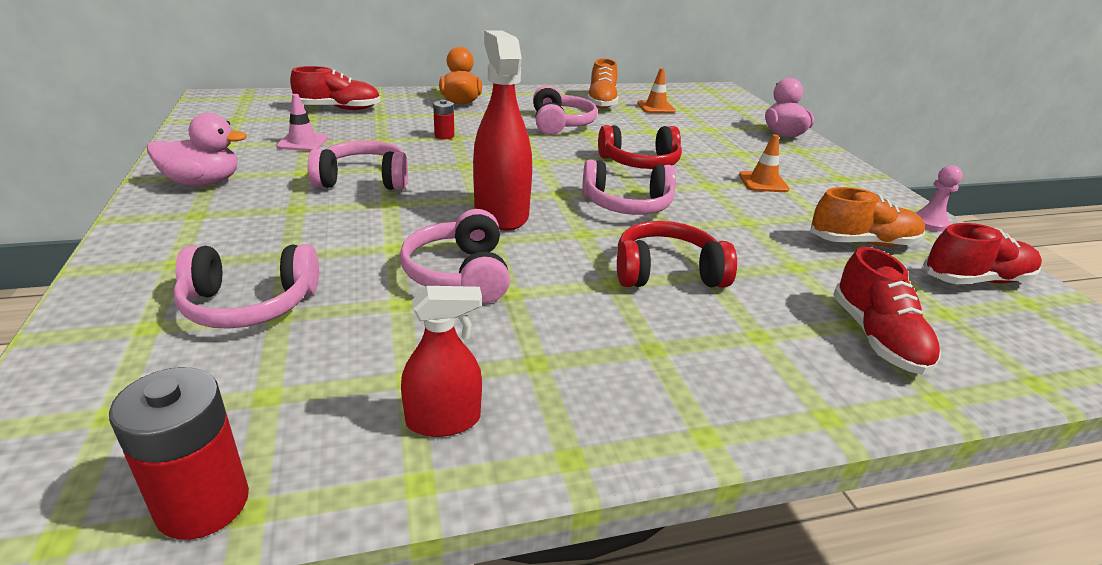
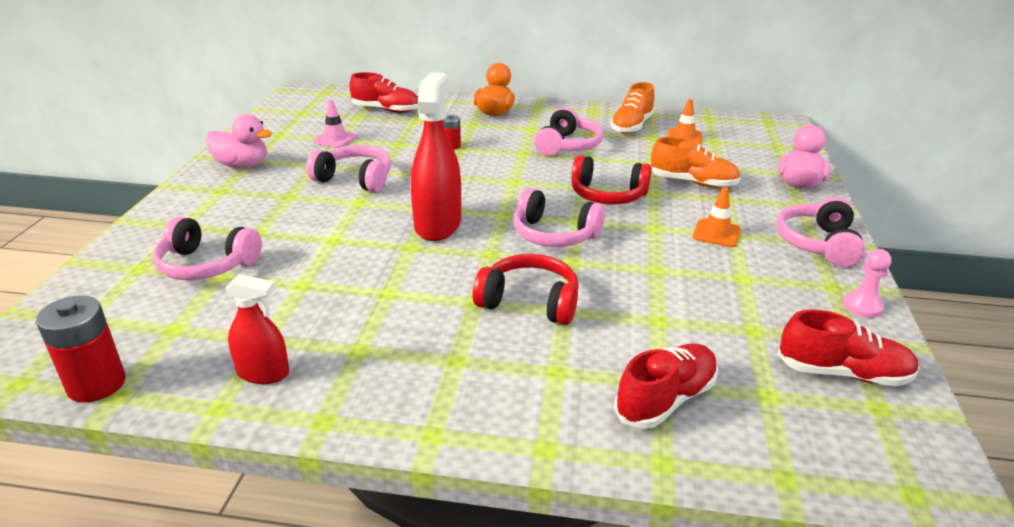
camera: 25 degrees right, 0 degrees up
(459, 274) = (361, 270): pink headphones -> pink headphones (817, 244)
(862, 243) = (756, 312): orange shoe -> orange shoe (693, 182)
(877, 337) = (665, 399): red shoe -> red shoe turned 150 degrees counterclockwise

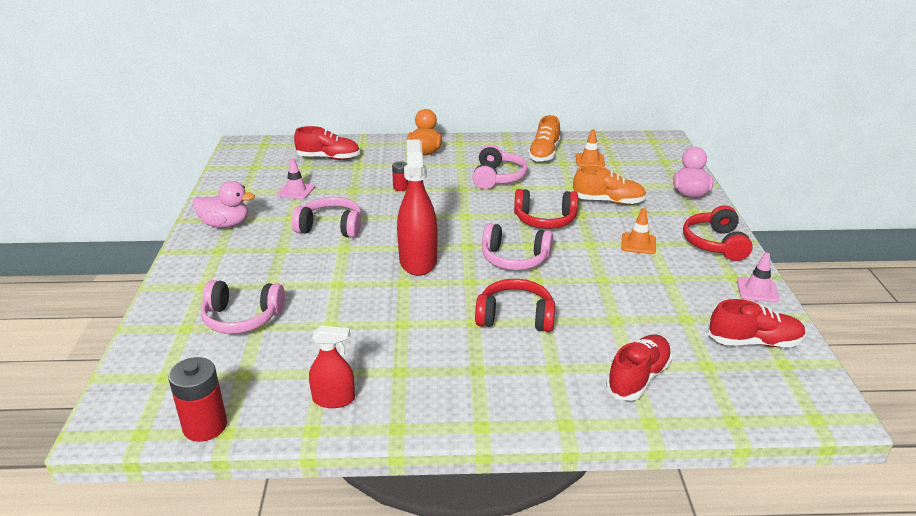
camera: 10 degrees left, 0 degrees up
(817, 244) = (715, 244): pink headphones -> red headphones
(862, 306) = (757, 290): pink pawn -> pink traffic cone

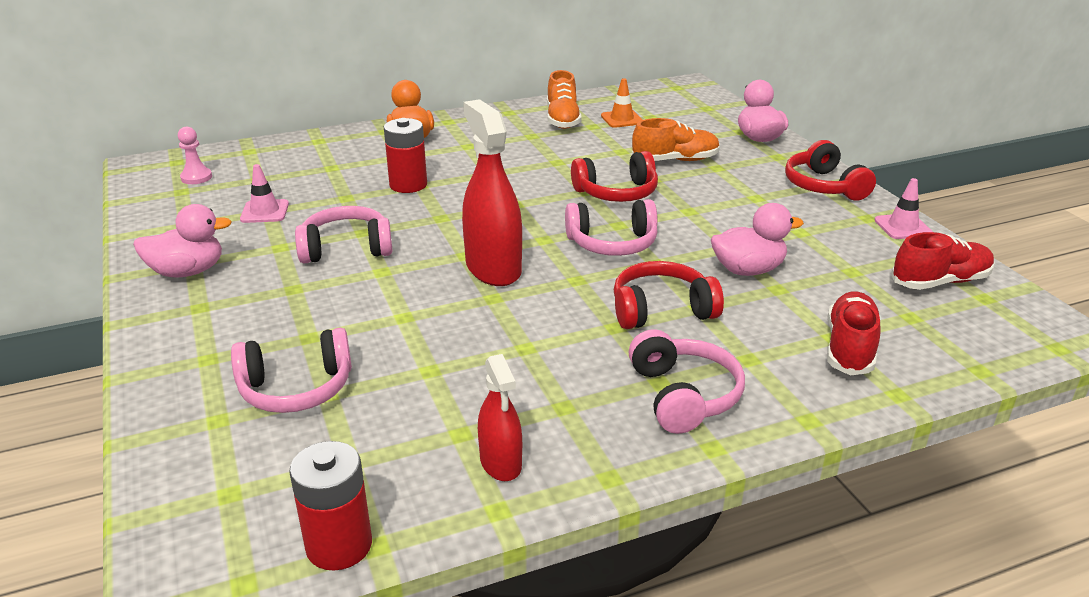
camera: 20 degrees left, 0 degrees up
(269, 158) = (196, 177): none -> pink pawn
(328, 158) = (283, 164): red shoe -> none
(334, 399) = (500, 463): red spray bottle -> red spray bottle turned 90 degrees clockwise
(400, 187) = (408, 185): red battery -> red battery, size x1.82
(498, 177) = (525, 154): pink headphones -> pink headphones (683, 395)
(602, 300) = (748, 270): none -> pink duck
(638, 244) = (742, 201): orange traffic cone -> none

